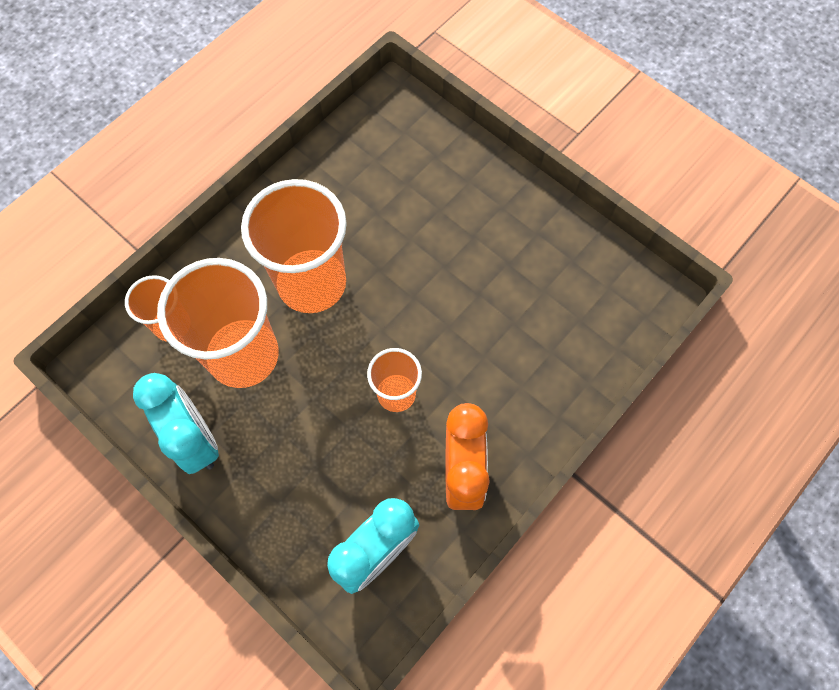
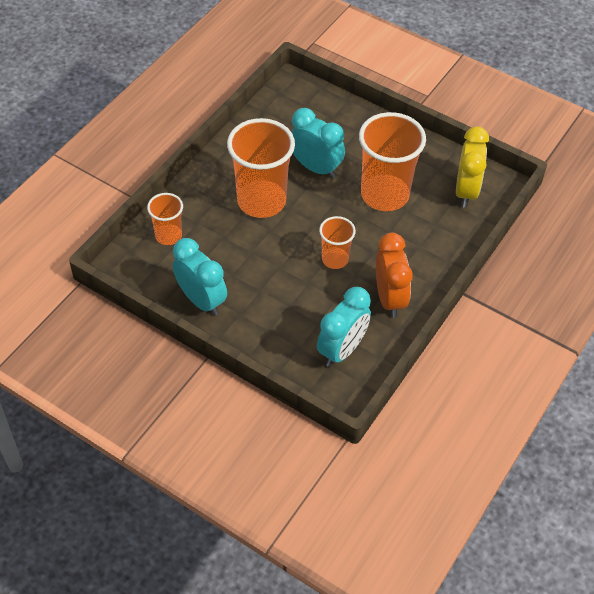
camera: 10 degrees left, 15 degrees down
(243, 355) = (223, 248): orange cup -> orange cup (384, 195)
(398, 237) = (316, 168): none -> turquoise clock
(605, 302) = (466, 191): none -> yellow clock

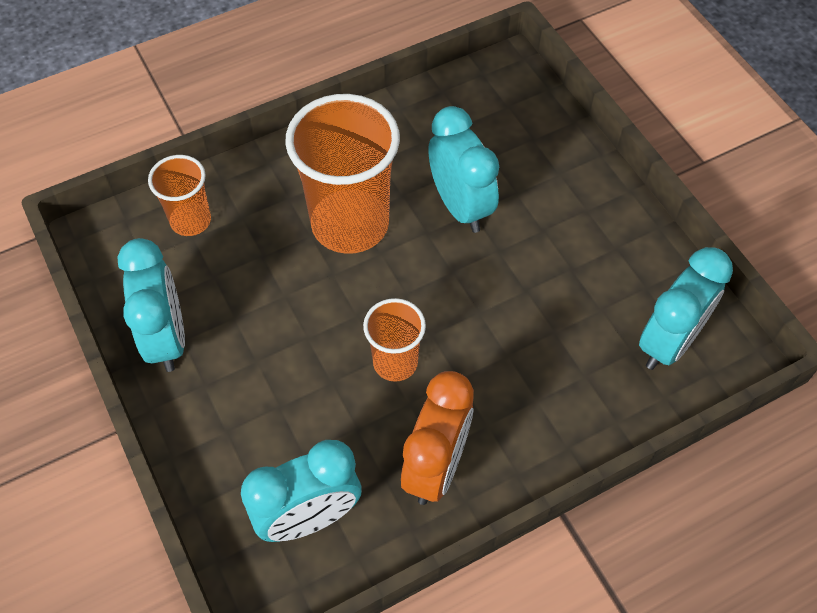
camera: 30 degrees right, 5 degrees up
(384, 195) = (536, 292): orange cup -> none
(466, 191) = (669, 342): yellow clock -> turquoise clock

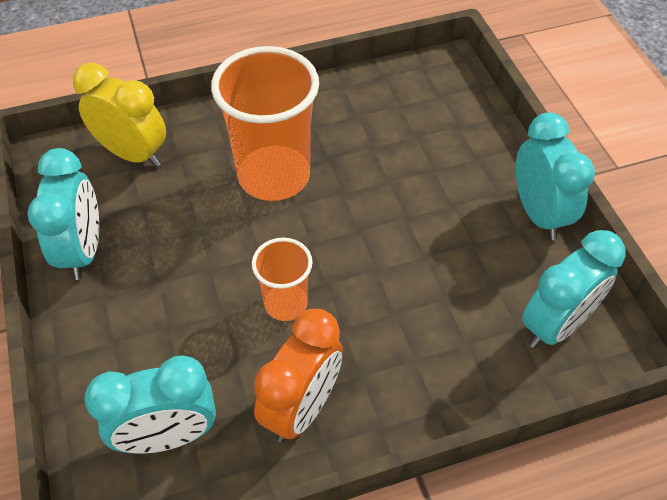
camera: 10 degrees right, 5 degrees down
(190, 220) = (133, 154): orange cup -> yellow clock
(460, 206) = (379, 174): turquoise clock -> turquoise clock (538, 214)

